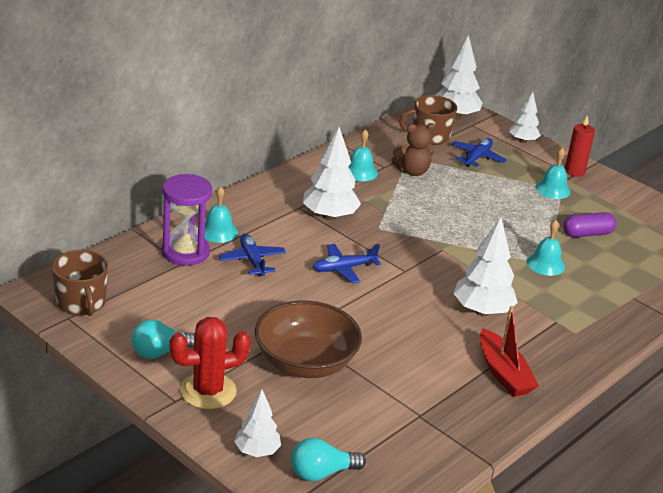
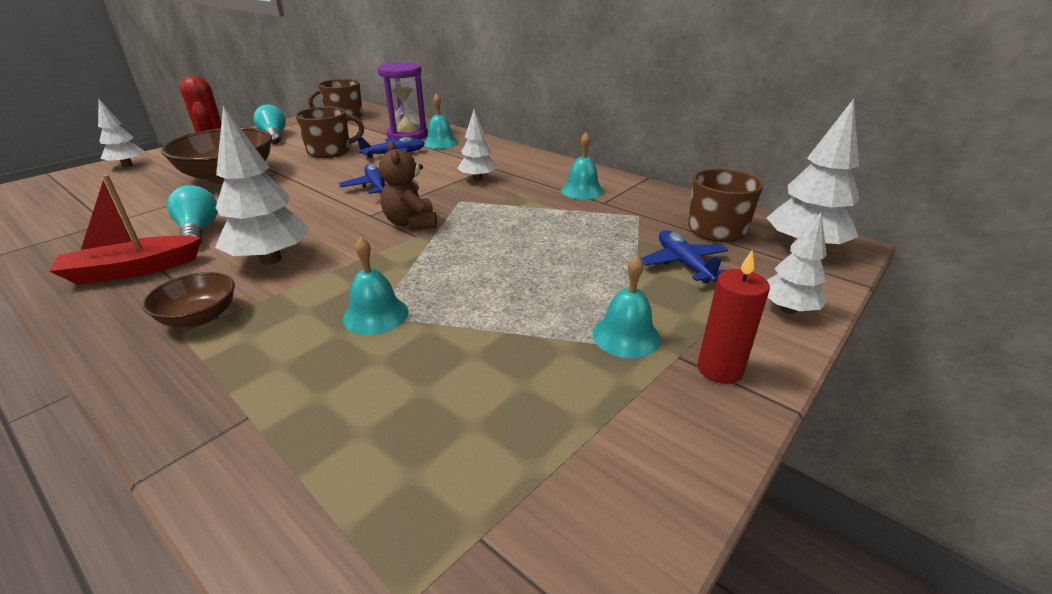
camera: 90 degrees right, 0 degrees up
(232, 303) = (330, 151): none -> brown mug
(321, 473) = (74, 186): turquoise light bulb -> turquoise light bulb (199, 231)
(329, 216) = (477, 179): white tree -> white tree, size x0.62
(412, 171) = (604, 218): brown teddy bear -> brown teddy bear (411, 223)
(477, 157) = (683, 264): blue plane -> blue plane turned 135 degrees counterclockwise
(557, 329) = (199, 317): none -> brown bowl
(587, 234) = (476, 369): purple capsule -> none

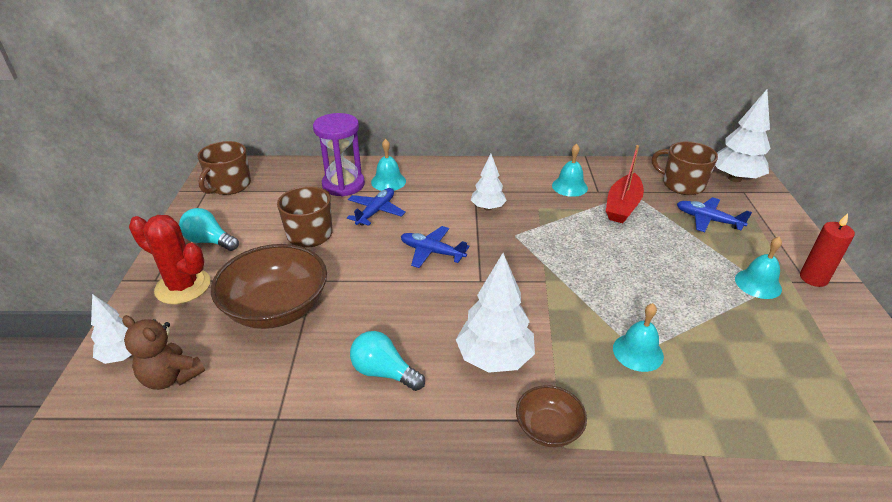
camera: 40 degrees left, 5 degrees up
(133, 270) = (416, 435): red boat -> red boat (622, 206)
(411, 223) = (522, 272): brown teddy bear -> brown teddy bear (171, 377)
(788, 309) = (785, 225): white tree -> none

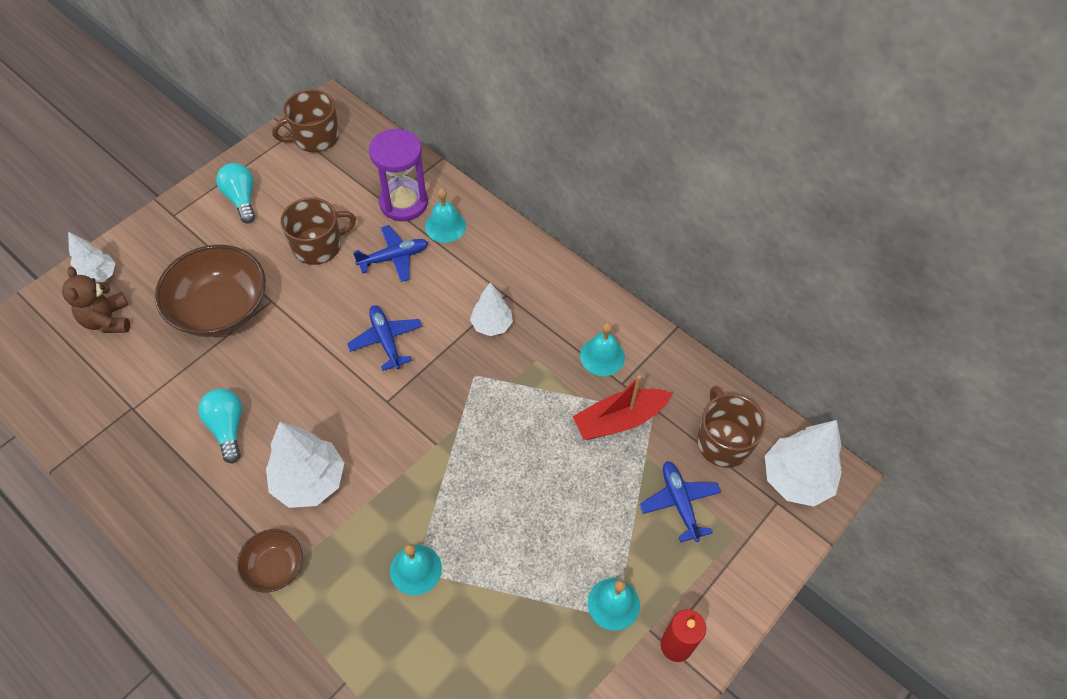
camera: 40 degrees right, 20 degrees up
(183, 286) = (184, 237): red cactus -> none

